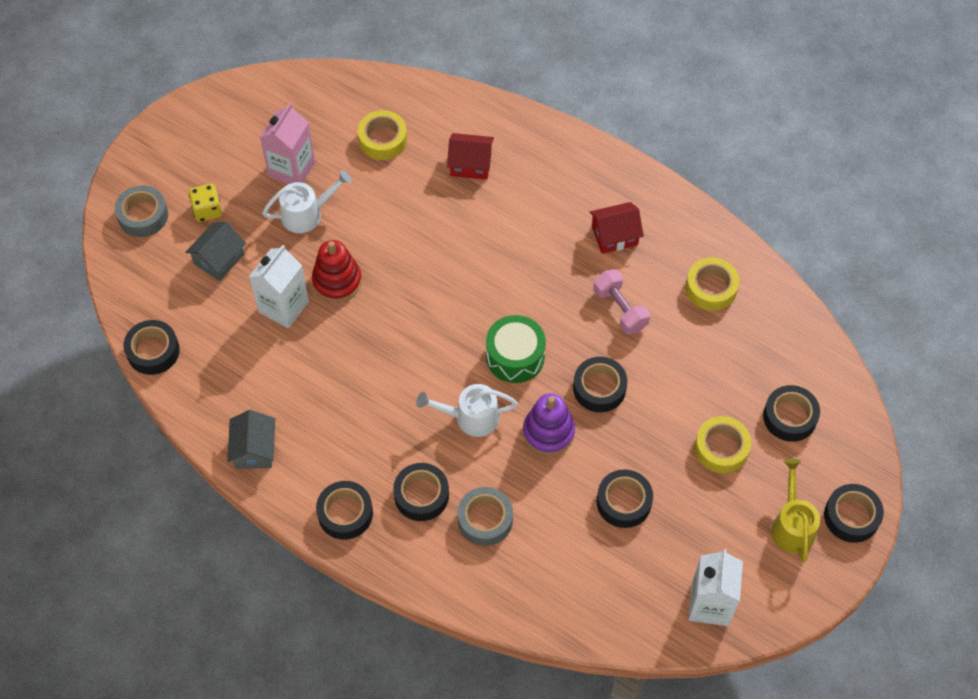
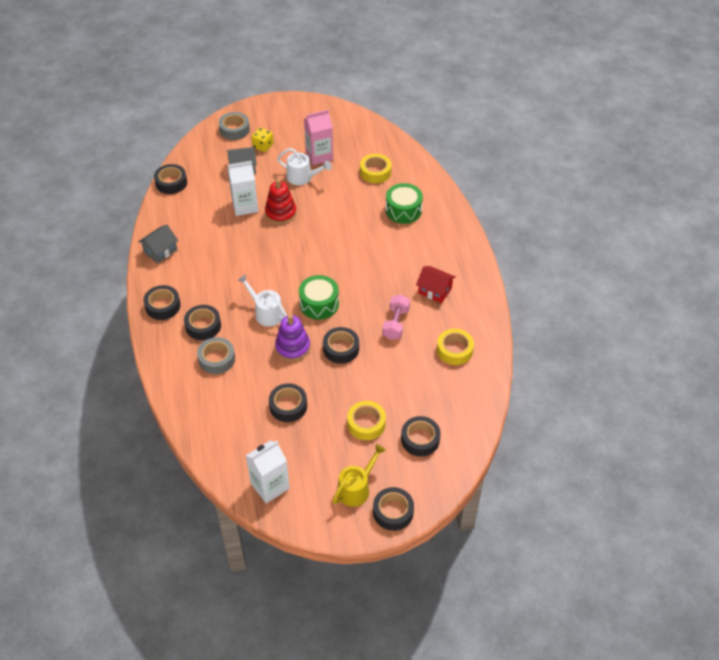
camera: 45 degrees right, 10 degrees down
(470, 164) = (403, 210): red house -> green drum

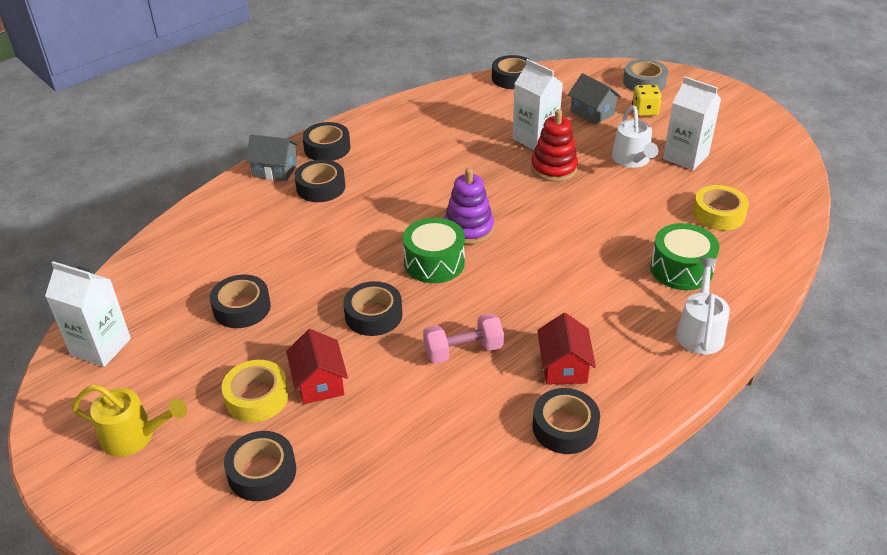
camera: 60 degrees right, 10 degrees down
(160, 251) = (406, 113): grey house -> grey house (275, 170)
(217, 359) = (278, 218): grey tape -> none
(266, 313) = (381, 225): white watering can -> white watering can (700, 331)
(292, 347) = (342, 270): purple stacking toy -> purple stacking toy (468, 229)
(319, 155) = (685, 157): pink carton -> white carton
(375, 392) = (319, 382): none -> red house
(393, 512) = (108, 497): black tape -> black tape (565, 427)
(454, 350) = (466, 440): yellow tape -> none

